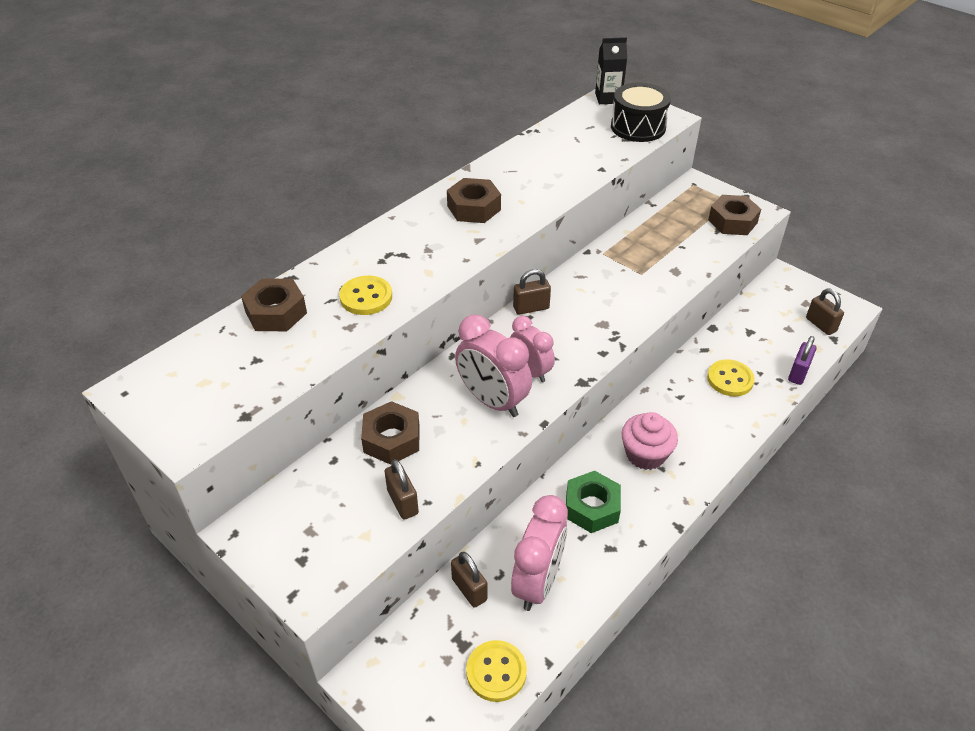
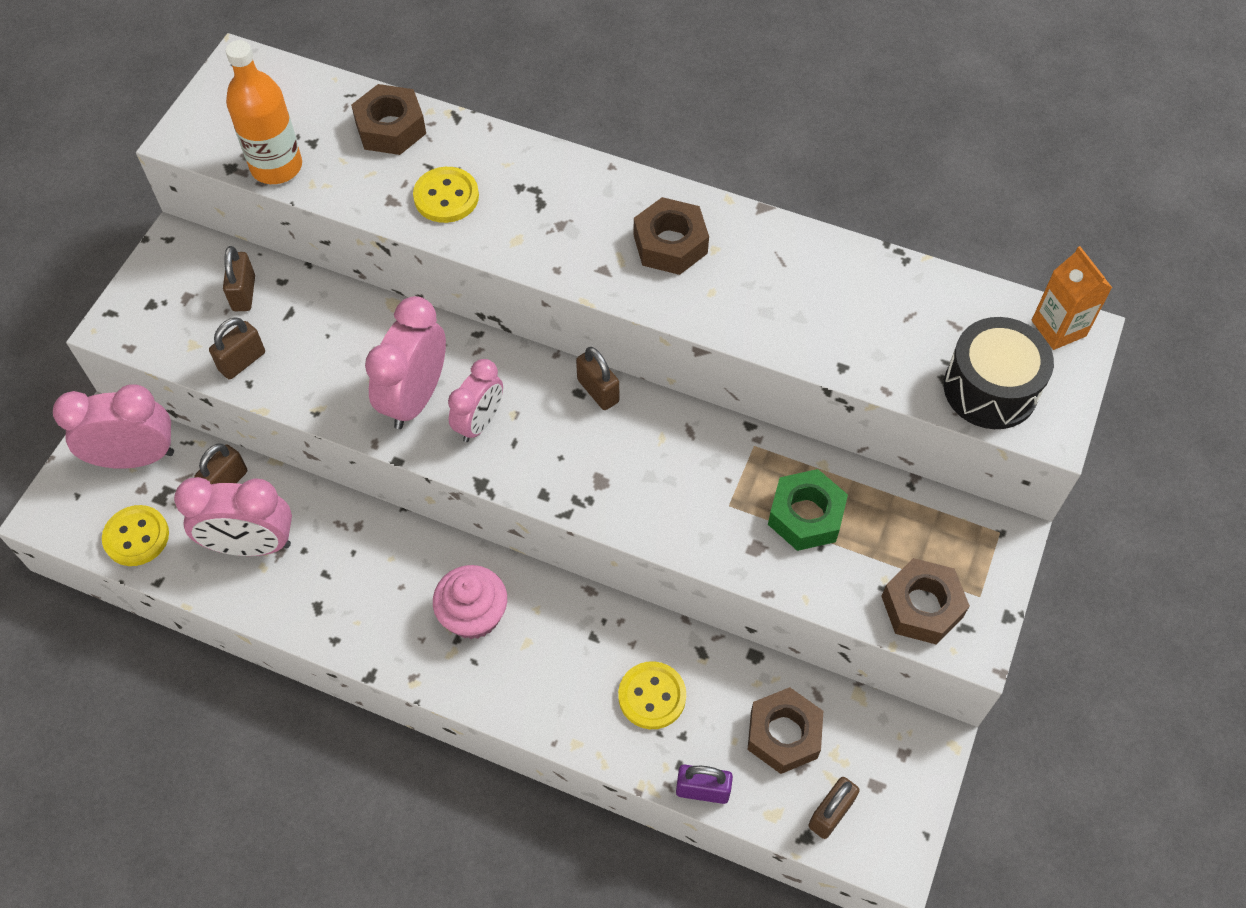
camera: 70 degrees right, 15 degrees up
(266, 386) = (276, 167): none -> orange bottle
(331, 488) = (244, 293): none -> brown padlock
(392, 439) = (325, 321): brown nut -> brown nut (783, 734)
(411, 658) = (136, 458): none -> pink clock
(592, 507) = (370, 574): green nut -> green nut (805, 516)
(608, 98) = (1058, 328): black carton -> orange carton

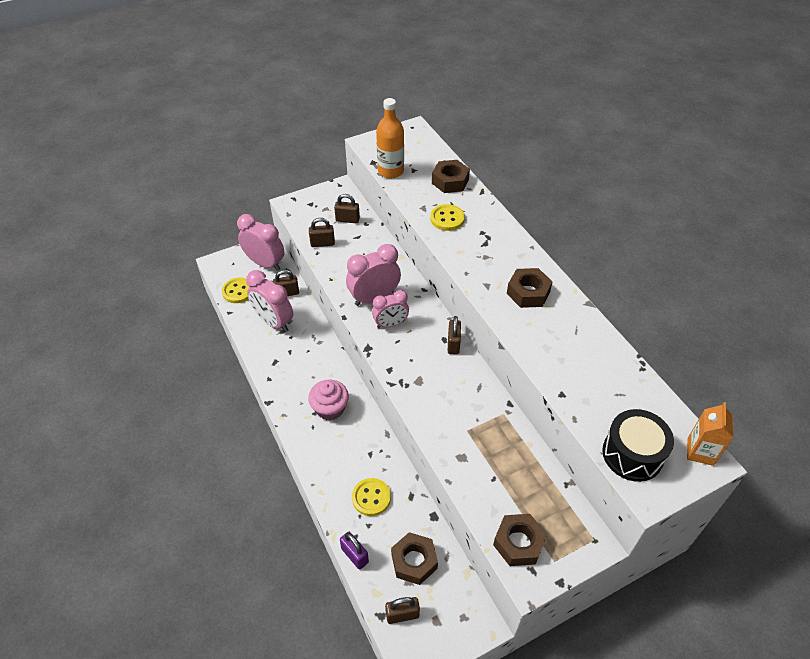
camera: 40 degrees right, 10 degrees down
(244, 293) = (347, 220): brown padlock -> brown padlock turned 60 degrees clockwise
(805, 516) = (499, 460): green nut -> none

